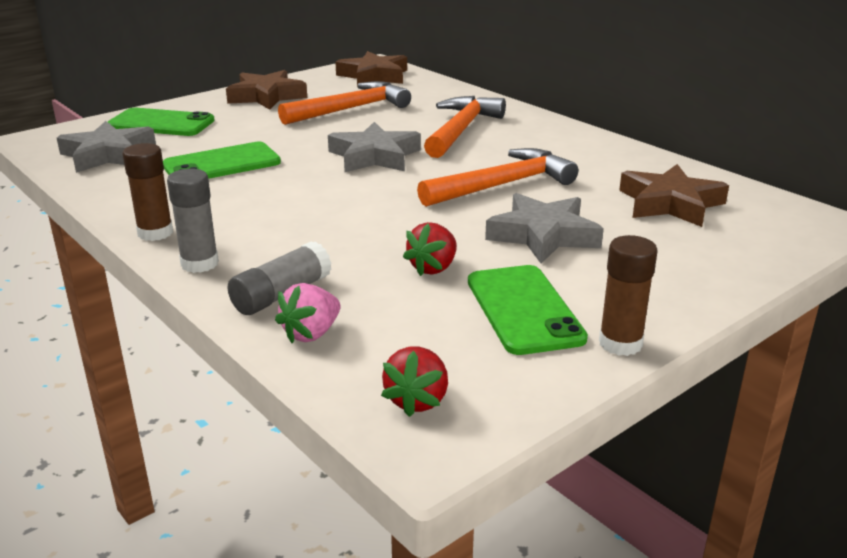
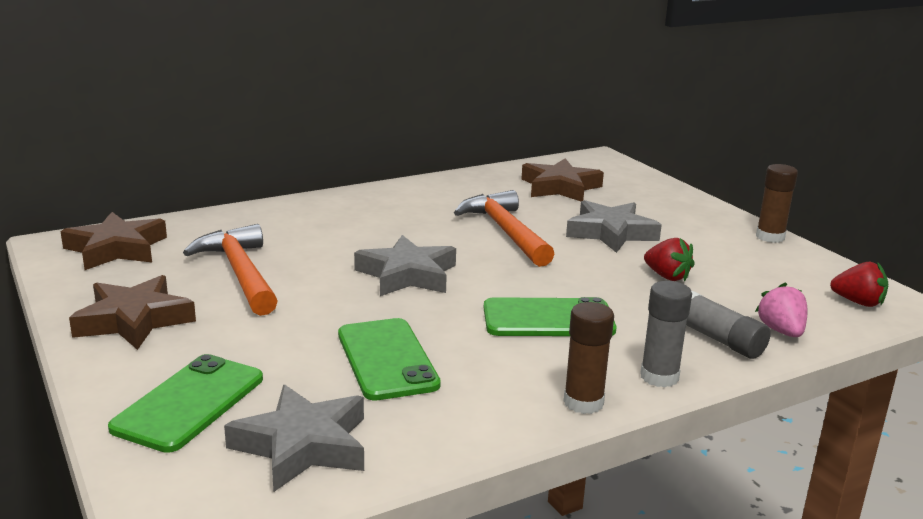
camera: 80 degrees left, 5 degrees down
(311, 333) = (781, 331): pink strawberry -> pink strawberry turned 150 degrees counterclockwise
(461, 130) = (354, 229): orange hammer -> none
(524, 309) = (730, 256): green phone -> green phone (548, 319)

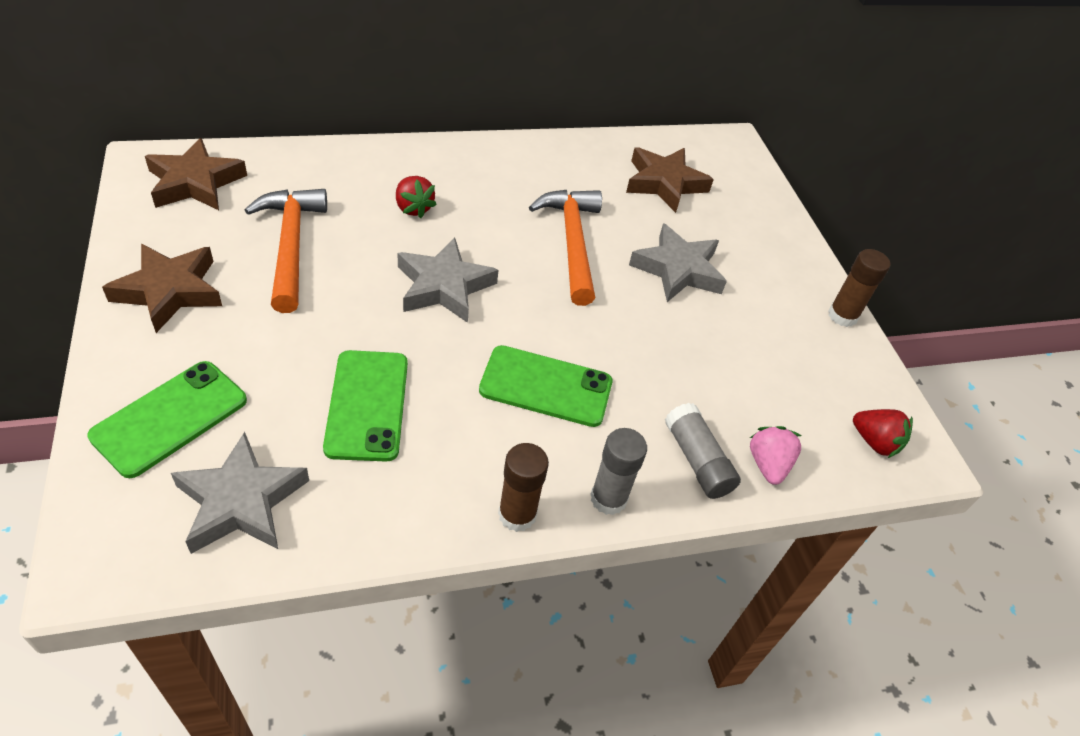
camera: 10 degrees right, 25 degrees up
(667, 276) = (698, 352): red strawberry -> red strawberry (413, 208)

